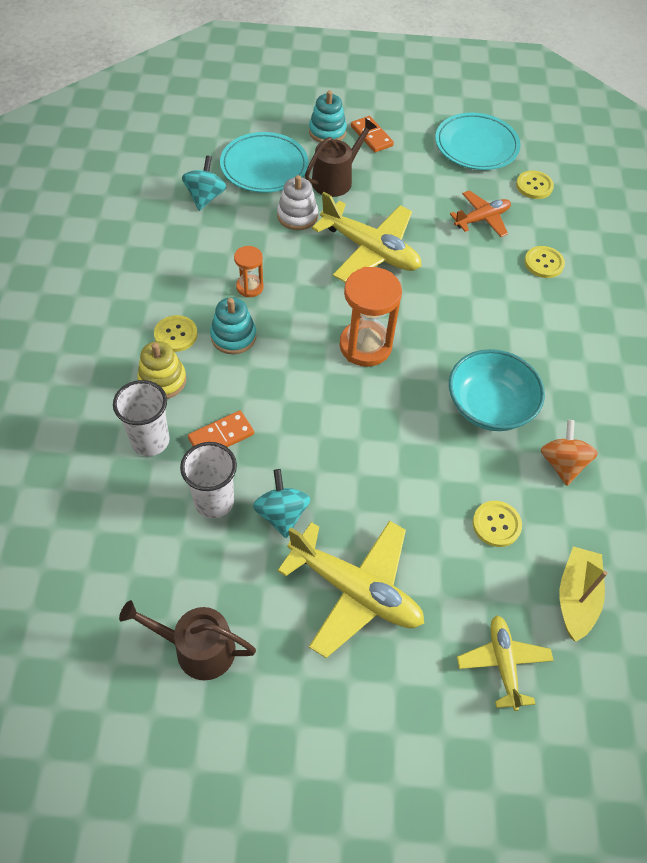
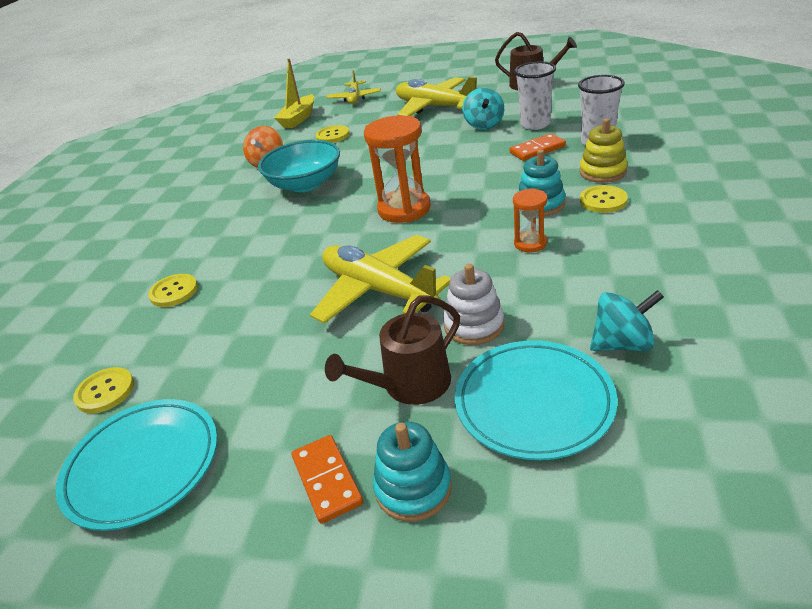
camera: 165 degrees left, 20 degrees down
(205, 197) = (622, 344): turquoise spinning top -> turquoise spinning top turned 120 degrees counterclockwise
(482, 219) = (214, 338): orange plane -> none

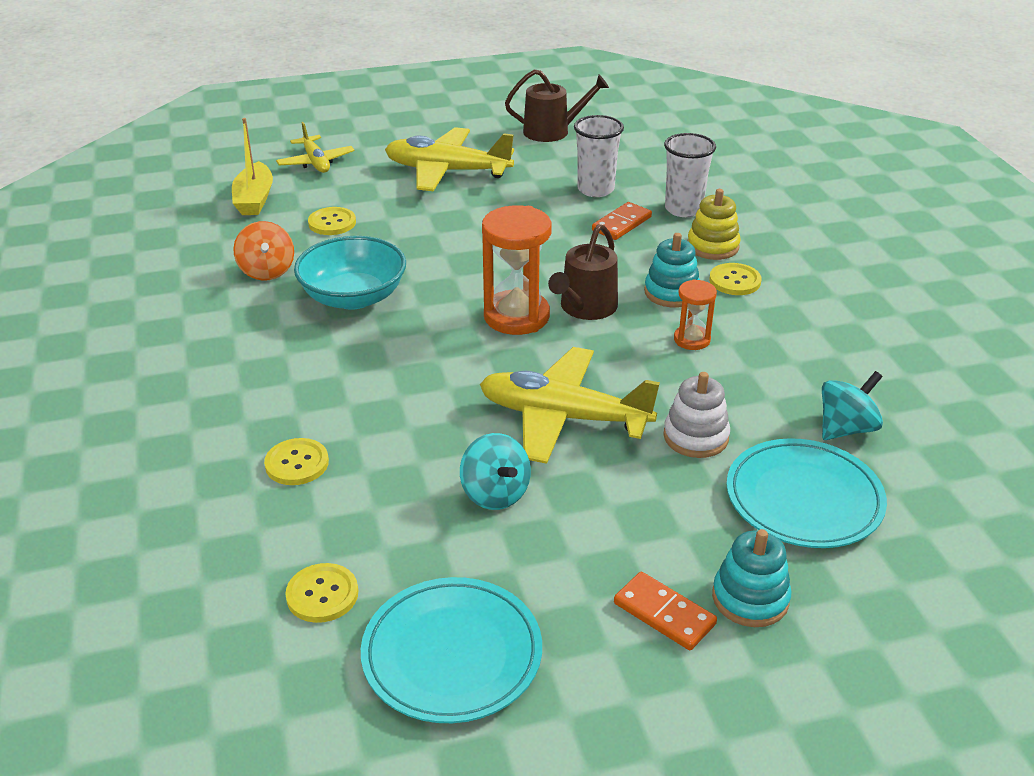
camera: 30 degrees left, 0 degrees up
(410, 385) = (675, 508): brown watering can -> brown watering can (585, 308)
(484, 125) = (532, 194): turquoise spinning top -> turquoise spinning top (495, 494)

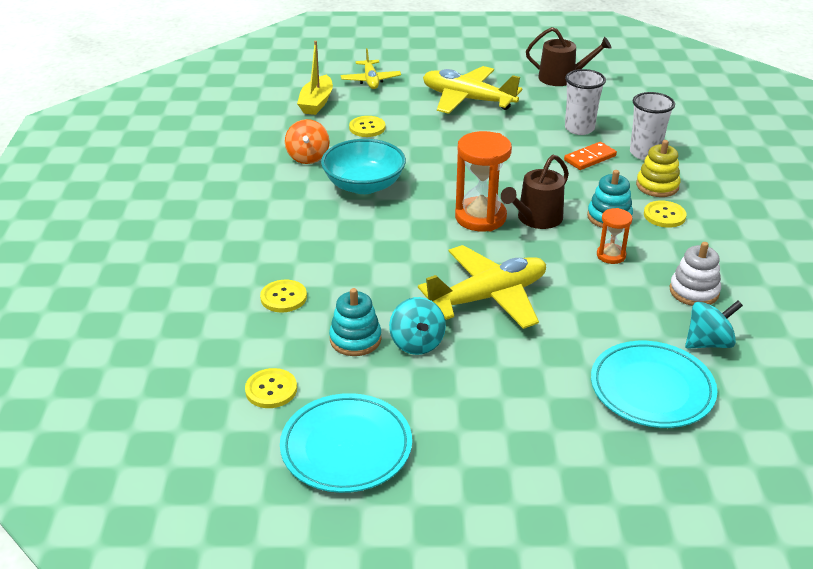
camera: 15 degrees right, 0 degrees up
(563, 417) = (488, 297): yellow plane -> yellow plane turned 120 degrees clockwise
(664, 613) = (510, 450): orange domino -> none
(695, 437) = (584, 328): white stacking toy -> white stacking toy (694, 291)
(750, 598) = (579, 452): turquoise stacking toy -> turquoise stacking toy (355, 339)

